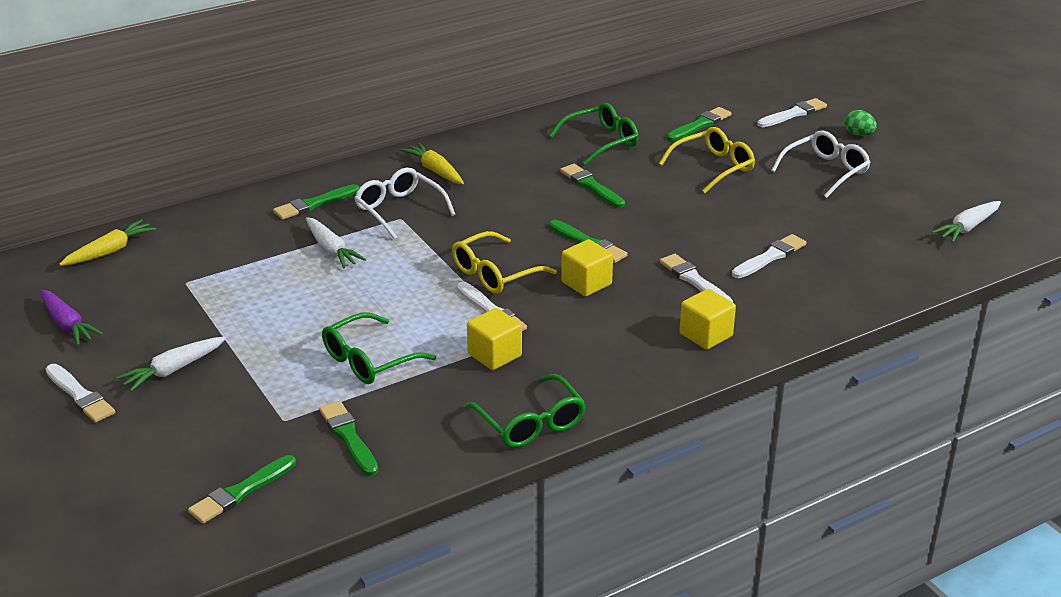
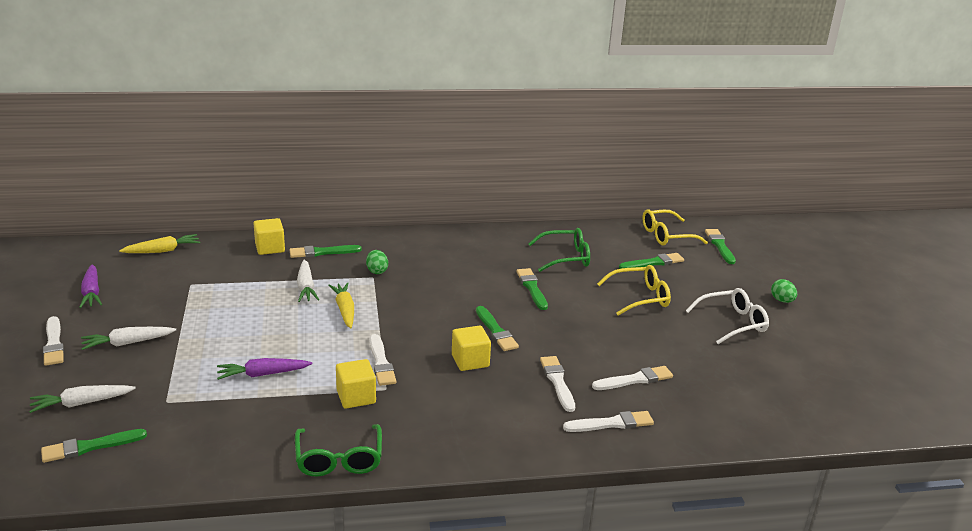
camera: 20 degrees right, 5 degrees down
(348, 437) = (199, 428): green brush -> green brush (720, 246)
(369, 360) = (263, 374): green glasses -> purple carrot
(399, 210) = (377, 271): white glasses -> green egg
(435, 171) = (425, 249): yellow carrot -> yellow carrot (344, 310)
(495, 274) = (407, 335): yellow glasses -> yellow glasses (666, 235)
(706, 335) = (533, 429): yellow cube -> yellow cube (270, 248)
(793, 114) = (737, 272): white brush -> white brush (611, 423)
(967, 228) = (829, 401): white carrot -> white carrot (81, 403)

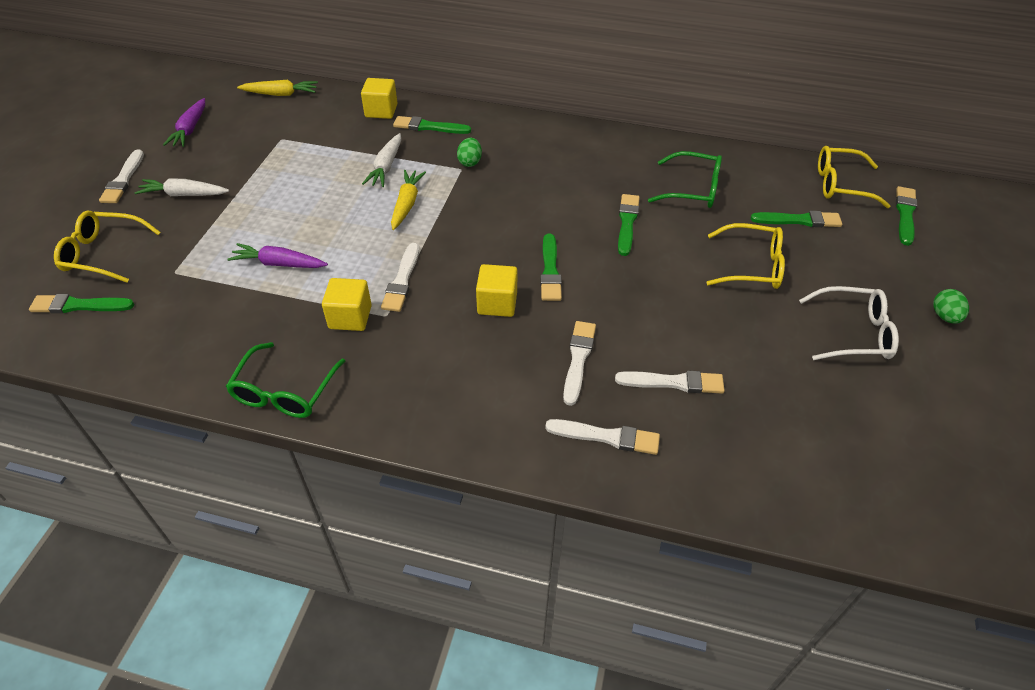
camera: 25 degrees right, 20 degrees up
(81, 403) = (103, 254): white carrot -> yellow glasses

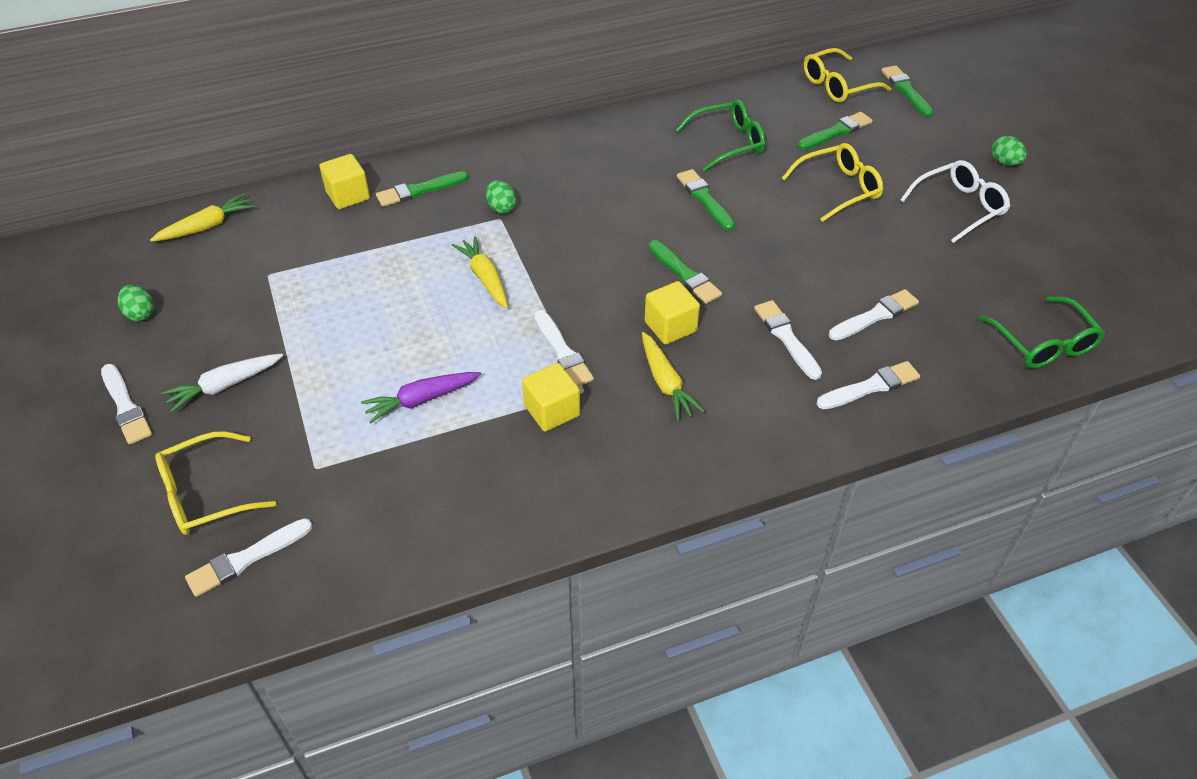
camera: 35 degrees left, 0 degrees up
(79, 305) = (246, 559): green brush -> white brush
(190, 129) = (140, 314): purple carrot -> green egg
(285, 391) = (568, 510): green glasses -> green glasses (1043, 344)
(386, 167) = (421, 251): white carrot -> none
(449, 342) = (666, 383): none -> yellow carrot

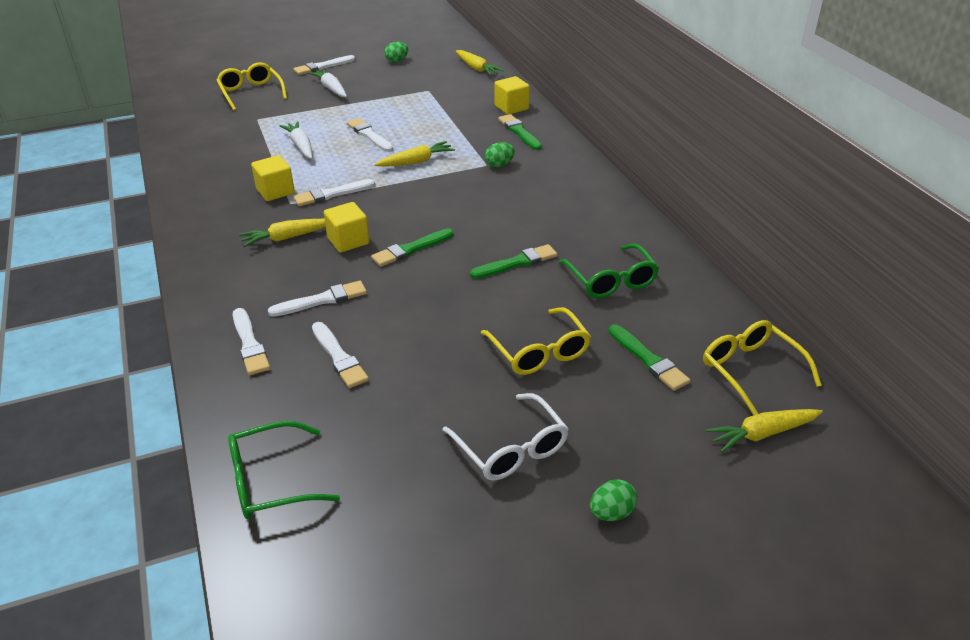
camera: 90 degrees right, 10 degrees down
(246, 559) = (201, 107): white brush -> white brush (369, 135)
(421, 400) = (300, 146): purple carrot -> white carrot
(906, 90) = (762, 434): green brush -> yellow carrot

